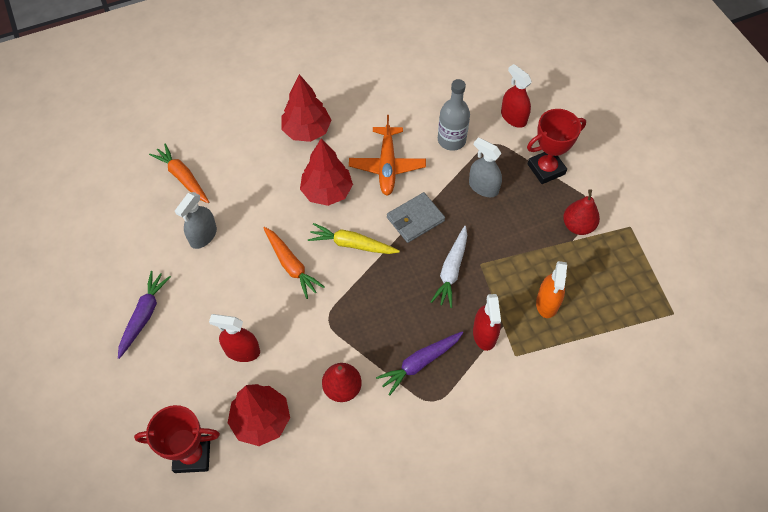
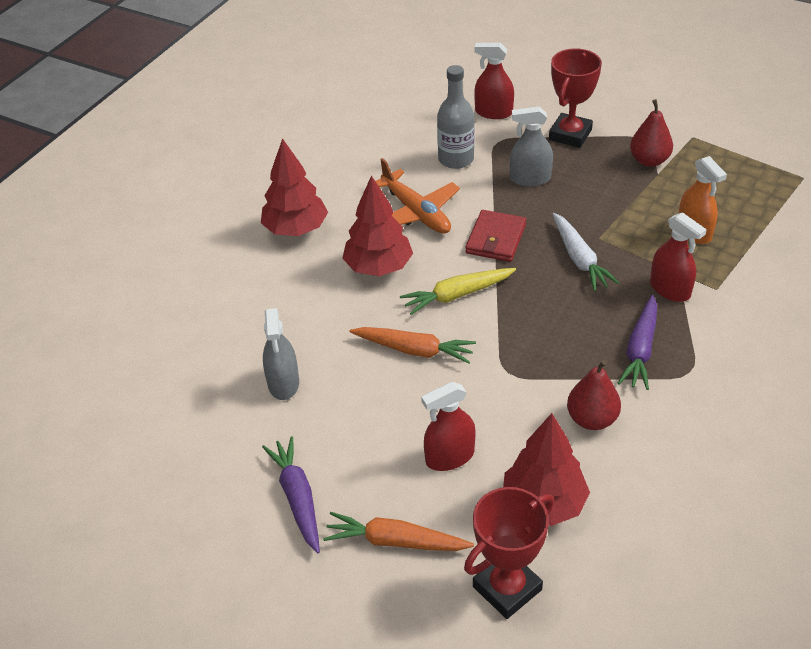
camera: 35 degrees left, 15 degrees down
(182, 177) = (197, 346): orange carrot -> orange carrot (395, 541)
(415, 219) = (496, 239): grey wallet -> red wallet

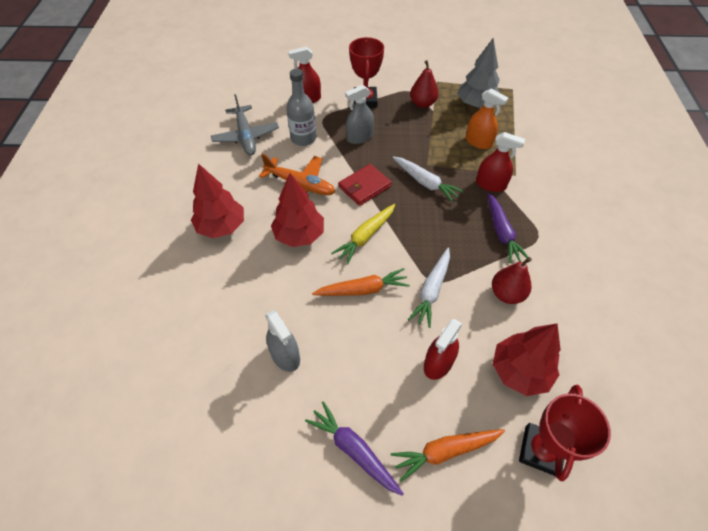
camera: 30 degrees left, 10 degrees up
(386, 136) = (246, 136): none -> grey plane
(496, 239) = (365, 186): red wallet -> red wallet turned 60 degrees clockwise
(497, 381) = (431, 290): none -> white carrot
(728, 183) = (476, 104): none -> grey tree

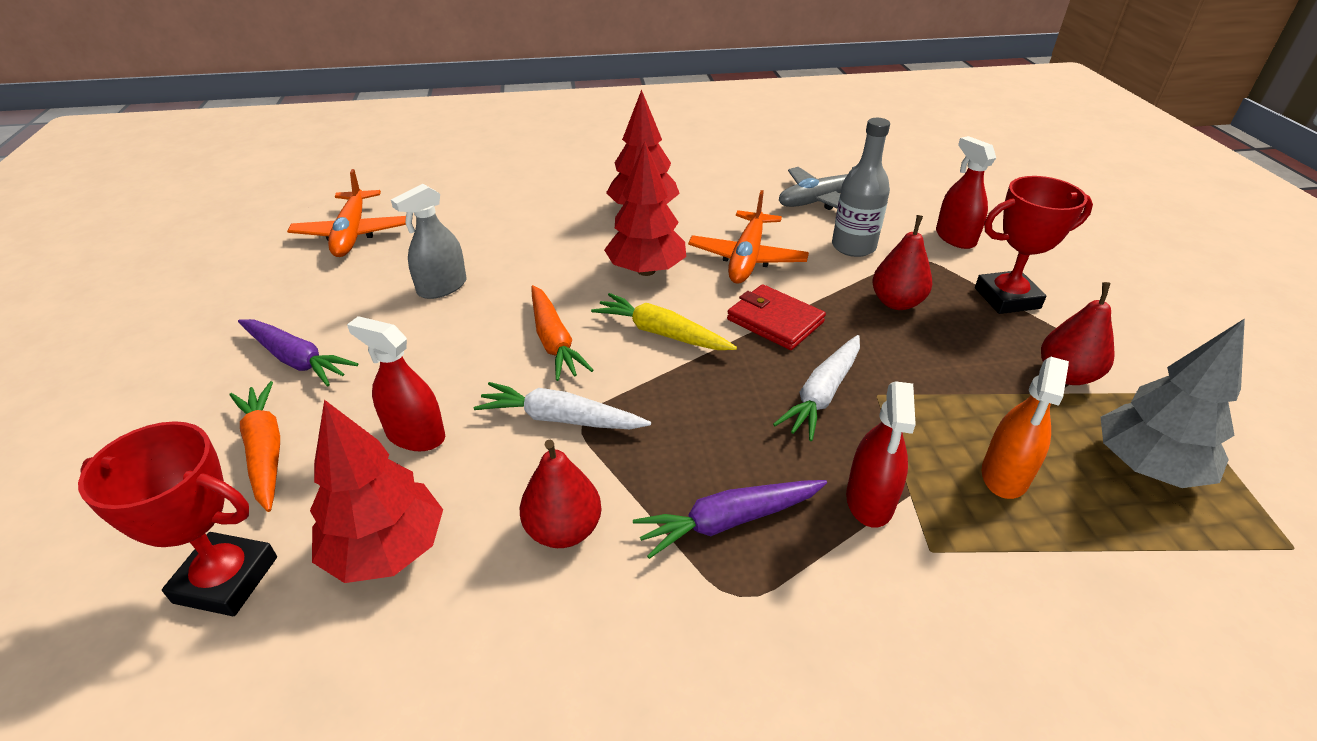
camera: 80 degrees right, 15 degrees down
(177, 434) = (352, 233): none -> orange plane
(354, 450) = (296, 359): purple carrot -> purple carrot turned 90 degrees clockwise
(359, 137) = (896, 302): grey spray bottle -> red pear

